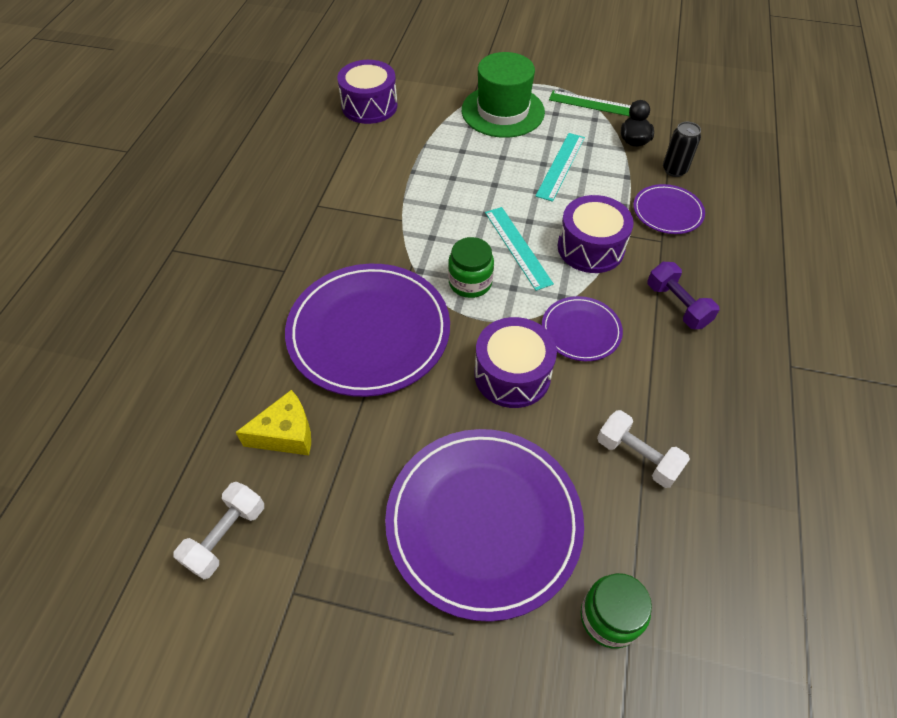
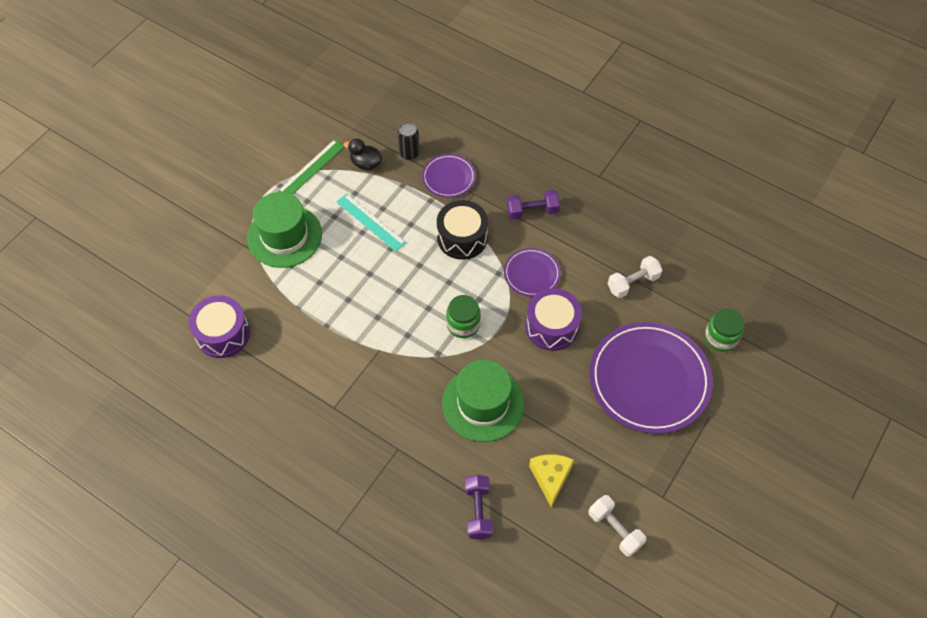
camera: 70 degrees left, 5 degrees up
(221, 368) = (478, 511): none -> purple dumbbell
(369, 332) = (483, 403): purple plate -> green hat
(518, 247) = (442, 282): turquoise ruler -> none
(590, 248) = (462, 238): purple drum -> black drum

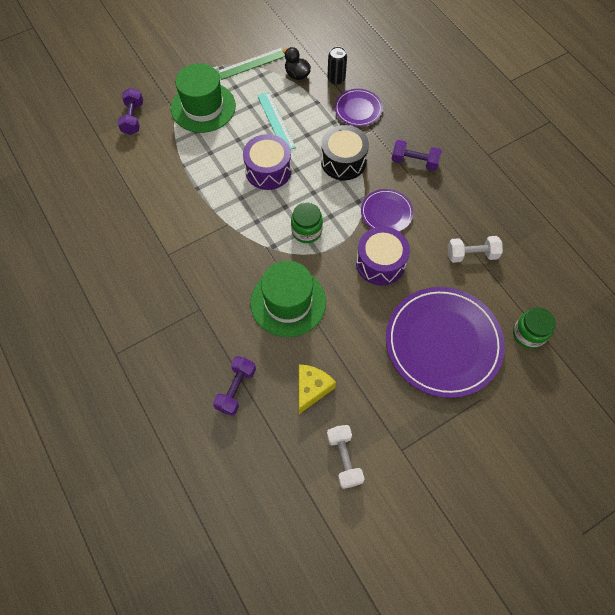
camera: 25 degrees right, 5 degrees up
(214, 277) = (133, 118): none -> purple dumbbell
(223, 334) = (116, 163): purple drum -> purple drum (268, 170)

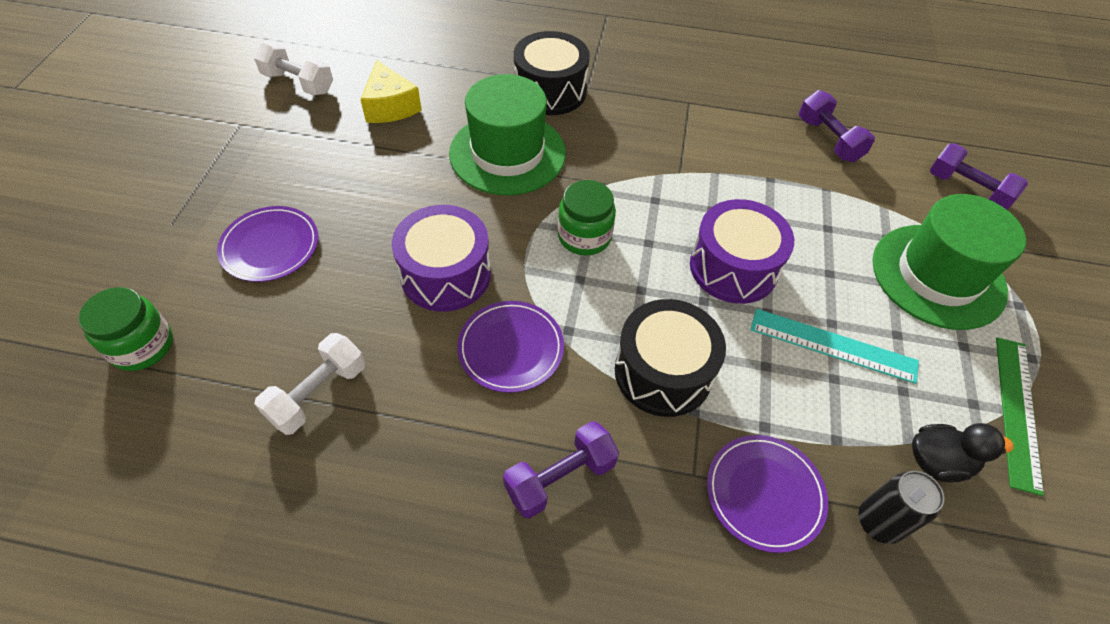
camera: 130 degrees right, 10 degrees down
(221, 323) = (550, 91): none -> black drum
(236, 389) = (466, 61): purple dumbbell -> purple dumbbell (829, 140)
(443, 343) = (270, 246): purple plate -> purple plate, size x0.49

